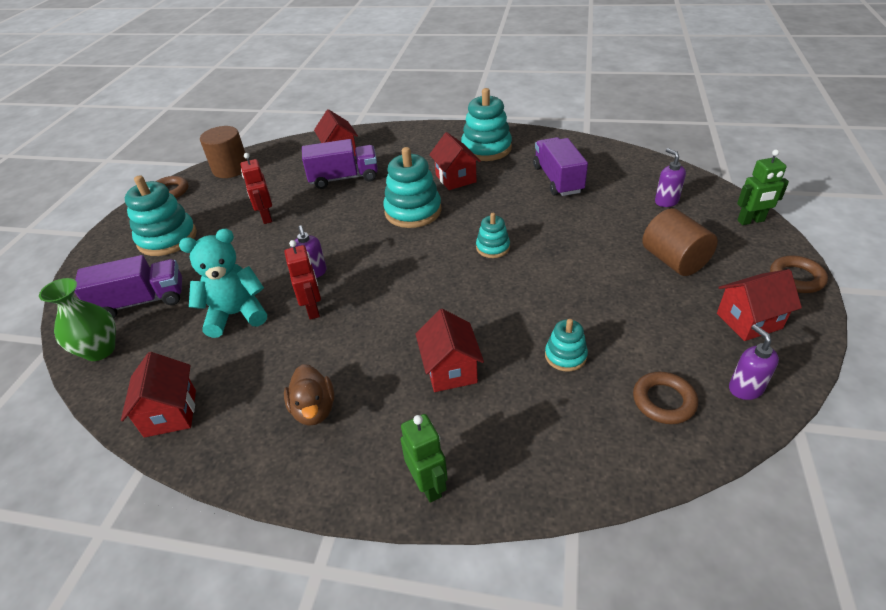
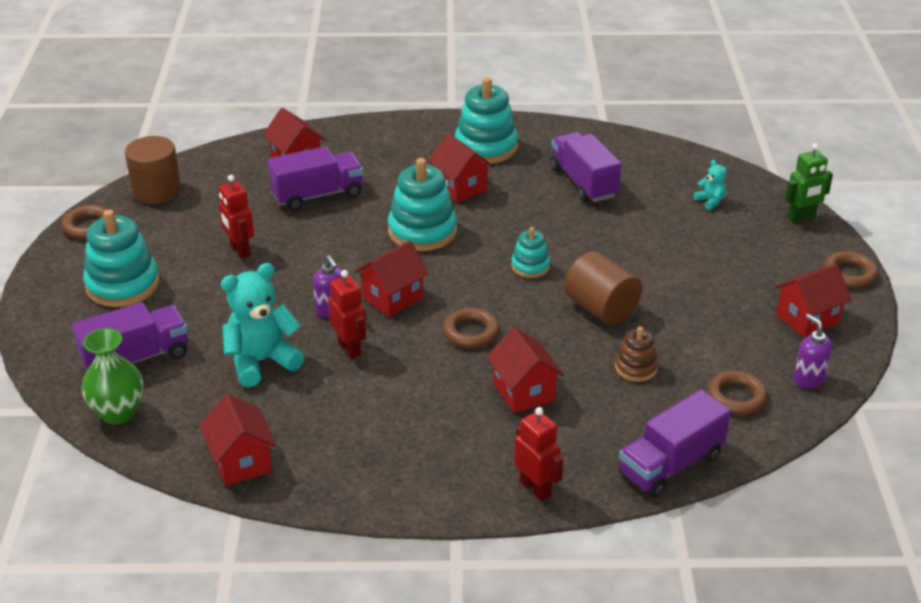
camera: 15 degrees left, 5 degrees down
(314, 409) = (396, 441): brown duck -> none
(367, 266) = (392, 298): none -> red house
(422, 304) = (471, 332): none -> brown ring
(428, 485) = (535, 488): green robot -> red robot
(565, 356) = (636, 368): turquoise stacking toy -> brown stacking toy
(579, 475) = (671, 465): none -> purple truck
(666, 201) = (710, 201): purple soap dispenser -> turquoise teddy bear
(673, 261) = (727, 266): brown cylinder -> brown cylinder (601, 309)

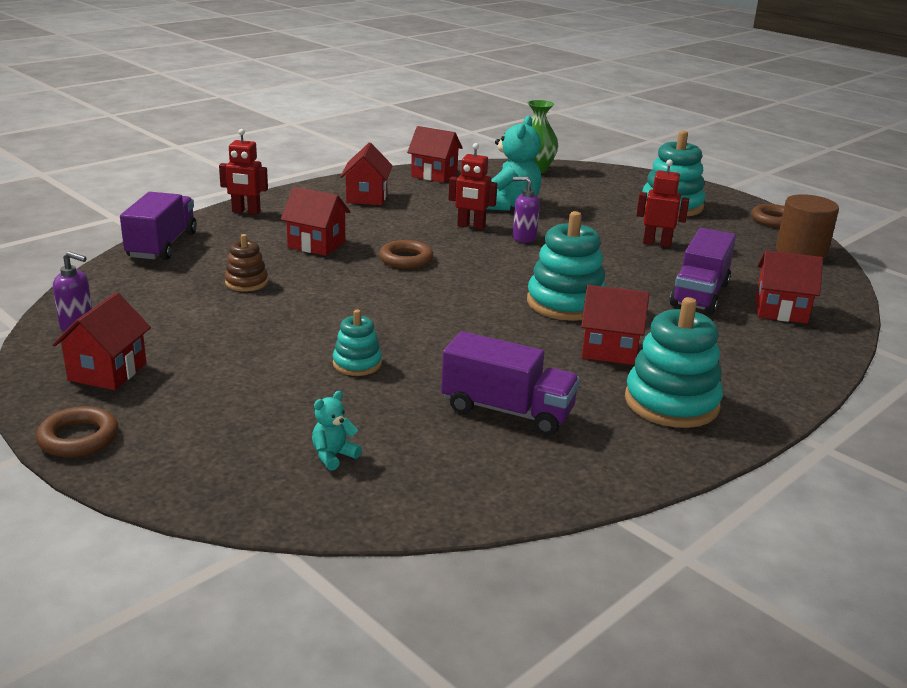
camera: 135 degrees right, 10 degrees down
(136, 358) = (579, 186): purple truck -> none
(392, 298) = (498, 257): red house -> red house (366, 197)
(530, 266) = (432, 314): turquoise stacking toy -> turquoise stacking toy (357, 364)
(601, 309) = (325, 308): brown cylinder -> none
(710, 201) = (333, 456): turquoise teddy bear -> turquoise teddy bear turned 120 degrees clockwise
(736, 397) = (139, 293): brown ring -> none
(801, 218) = (190, 488): green robot -> none

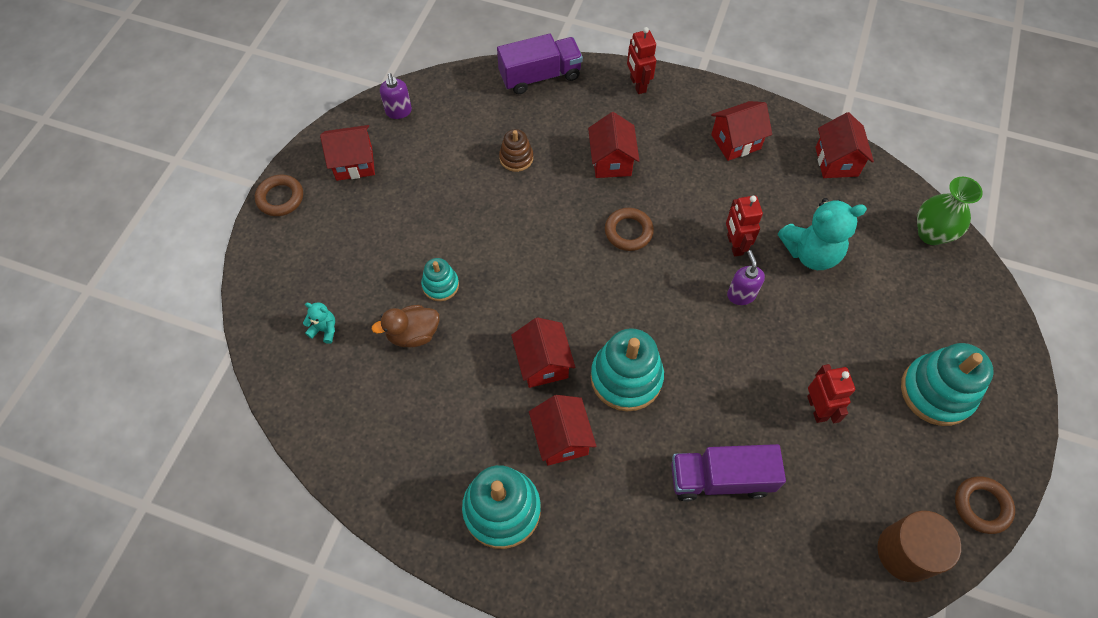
camera: 65 degrees right, 35 degrees up
(405, 397) = (413, 334): none -> brown duck
(507, 411) = (429, 403): purple truck -> none
(781, 311) = (733, 560): red house -> red house (543, 363)

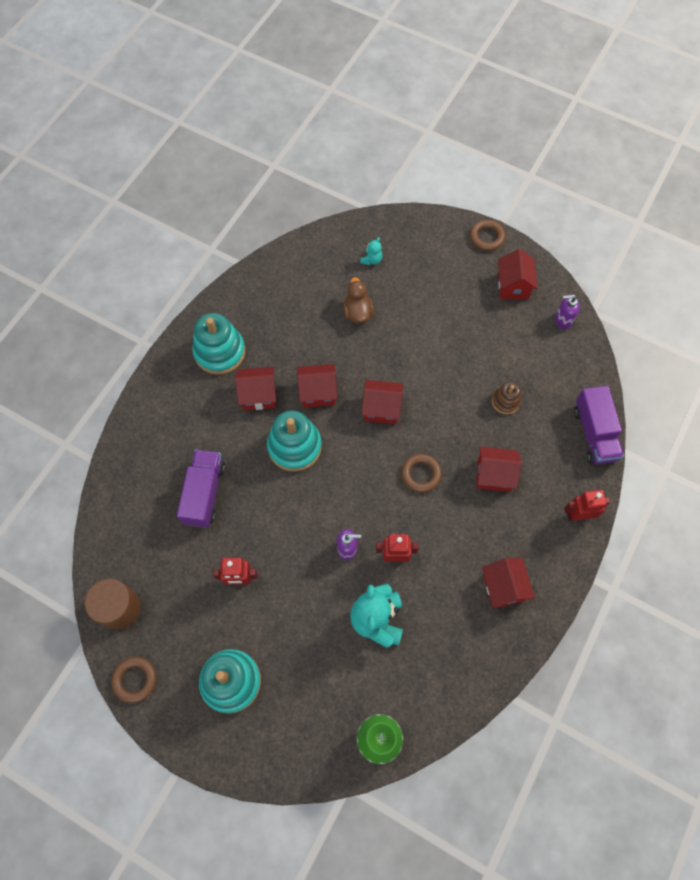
camera: 100 degrees right, 5 degrees up
(440, 285) = (394, 334): turquoise stacking toy -> none
(836, 162) = (470, 676): red house -> red house (381, 408)

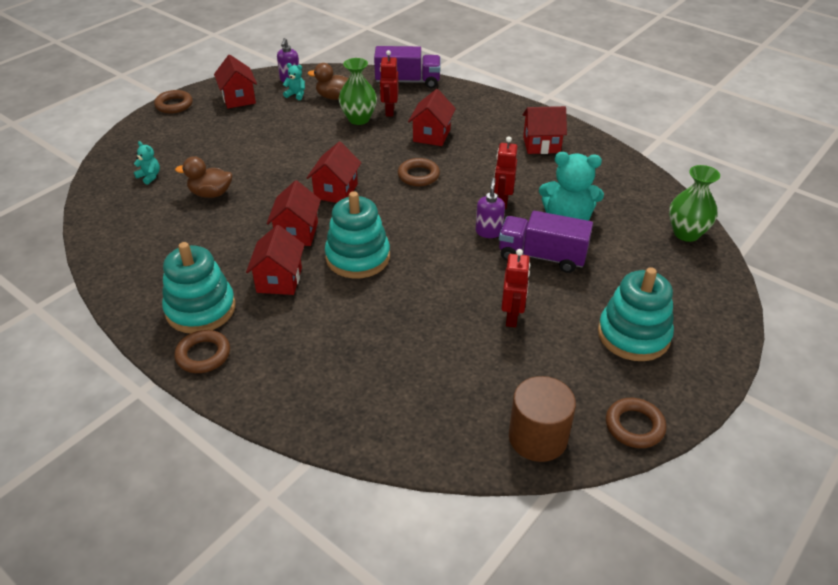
camera: 80 degrees left, 25 degrees down
(175, 369) = (203, 355): none -> brown ring
(204, 493) = (395, 339): purple truck -> purple truck (542, 256)
(505, 401) = (359, 119): brown stacking toy -> green vase
(513, 286) = (238, 99): red house -> red house turned 60 degrees clockwise
(535, 333) = (296, 95): none -> turquoise teddy bear
(541, 369) = (334, 97): none -> brown duck
(578, 515) = (481, 100): red robot -> red robot (389, 111)

